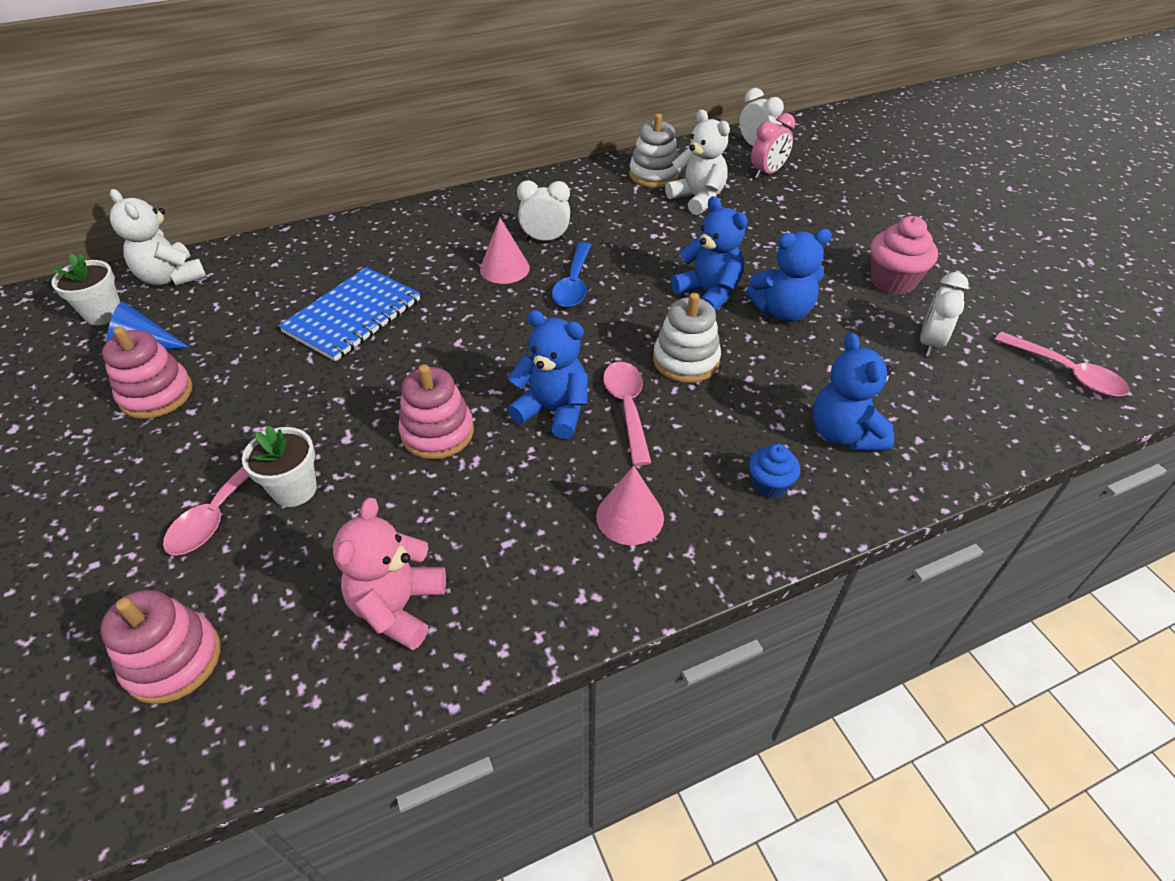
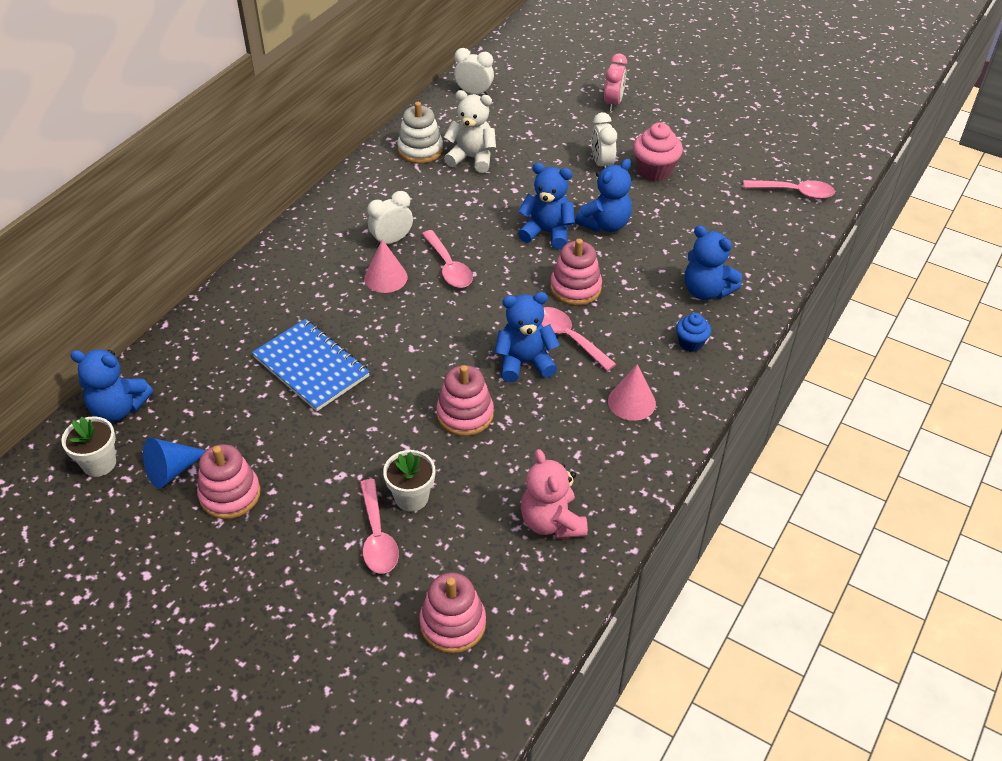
camera: 35 degrees left, 0 degrees up
(172, 277) = (118, 408): white teddy bear -> blue teddy bear
(353, 316) = (311, 367): blue notebook -> blue notebook turned 45 degrees counterclockwise
(574, 284) = (449, 267): blue spoon -> pink spoon
(686, 360) = (575, 288): white stacking toy -> pink stacking toy
(767, 173) = (502, 114): pink clock -> pink clock (613, 103)
(930, 343) = (709, 207): white clock -> white clock (601, 164)

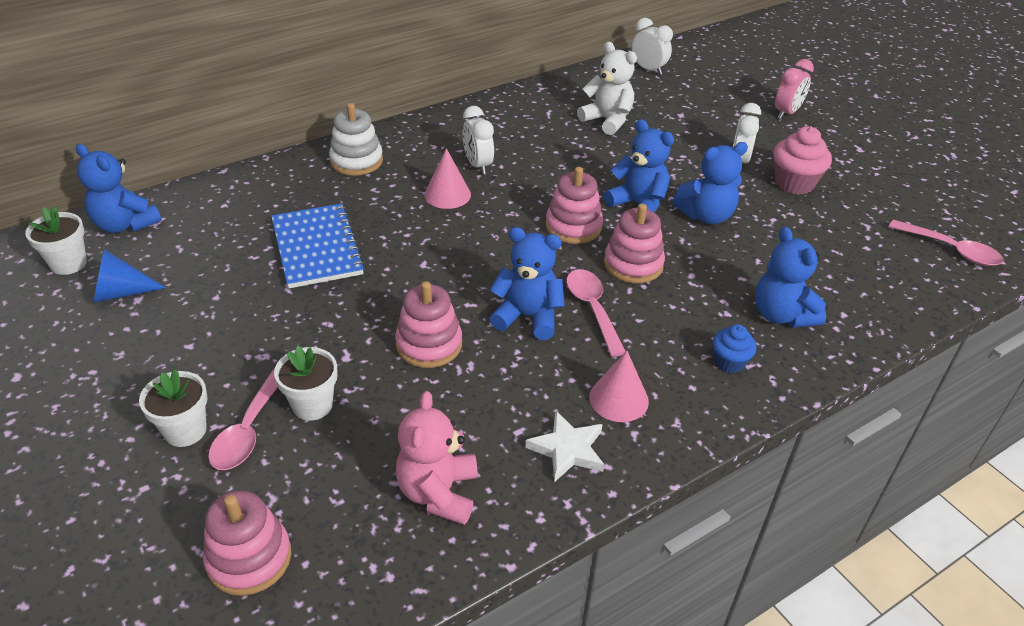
camera: 25 degrees right, 5 degrees down
(230, 494) = (150, 333): pink stacking toy -> pink stacking toy (573, 226)
(328, 557) = (185, 430): none -> white flower pot
(392, 240) = (478, 165): white clock -> white clock turned 105 degrees counterclockwise
(420, 150) = (562, 100): white stacking toy -> white stacking toy (356, 161)
(449, 267) = (515, 204): pink spoon -> none
(620, 454) = (567, 449): none -> white star

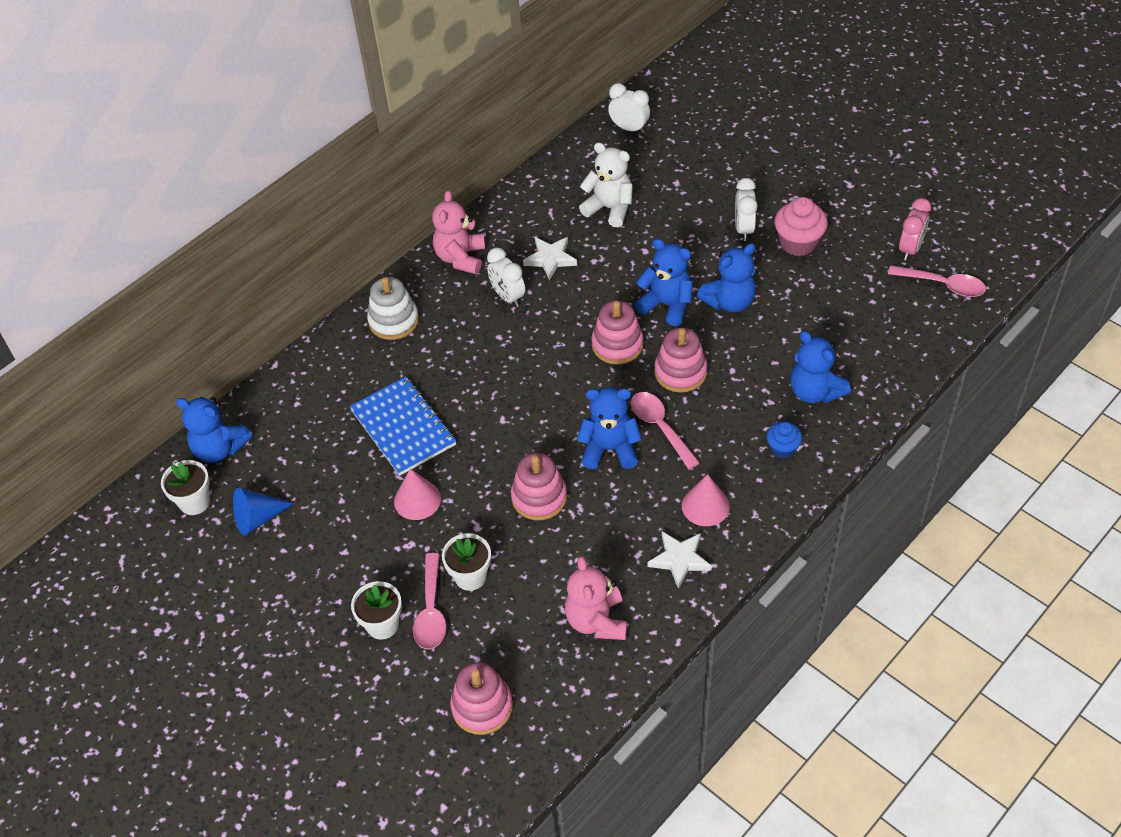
camera: 10 degrees left, 10 degrees up
(446, 128) = (461, 258): none -> pink teddy bear
(447, 194) = (493, 338): pink cone -> pink cone (417, 500)
(533, 146) = (550, 259): none -> white star
(787, 113) = (775, 155): pink clock -> pink clock (910, 249)

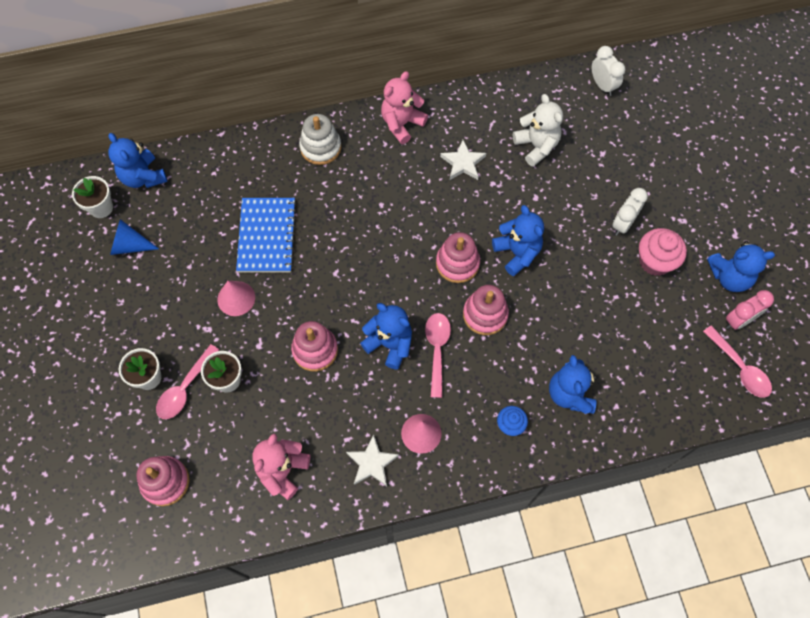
camera: 30 degrees right, 15 degrees up
(508, 297) = (411, 176): white clock -> none
(729, 302) = (564, 279): blue teddy bear -> blue teddy bear (729, 277)

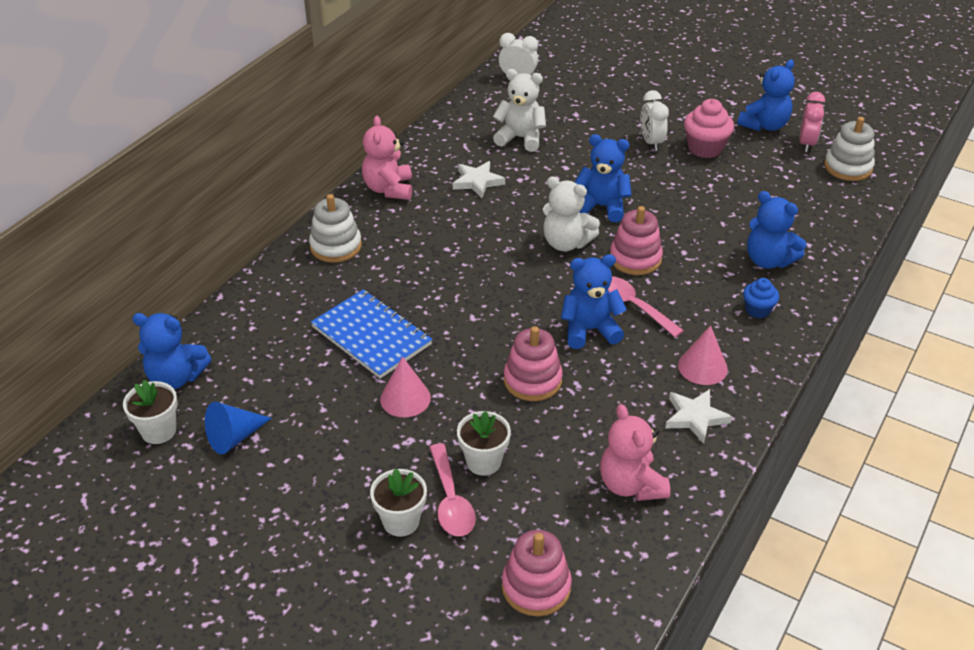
camera: 45 degrees left, 25 degrees down
(457, 263) = (566, 243): pink stacking toy -> white teddy bear
(740, 368) = (848, 167): pink spoon -> white stacking toy

